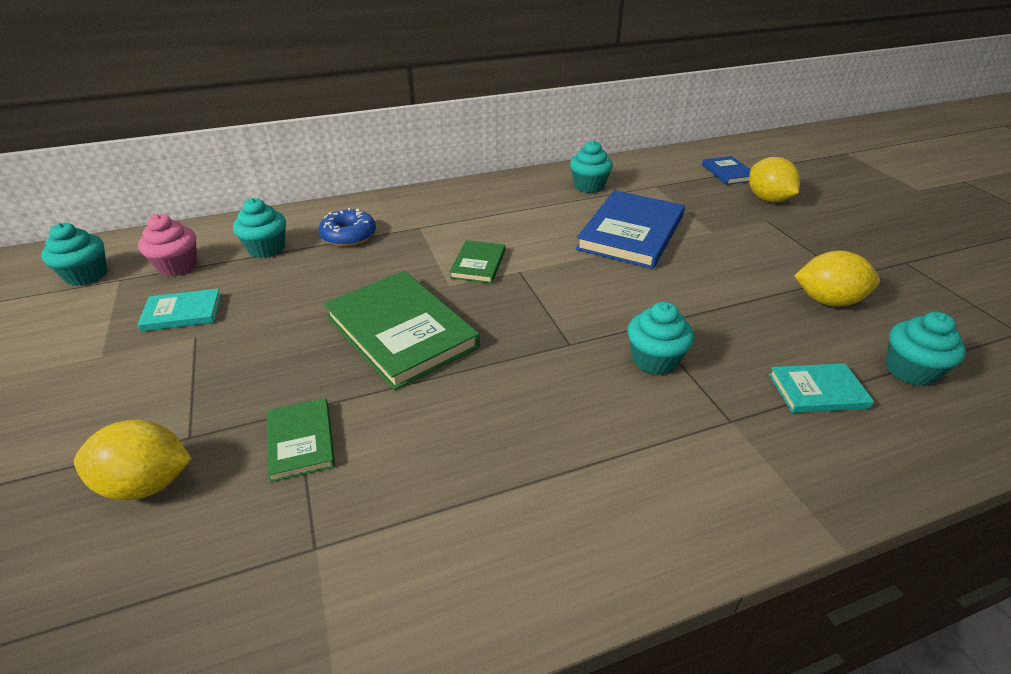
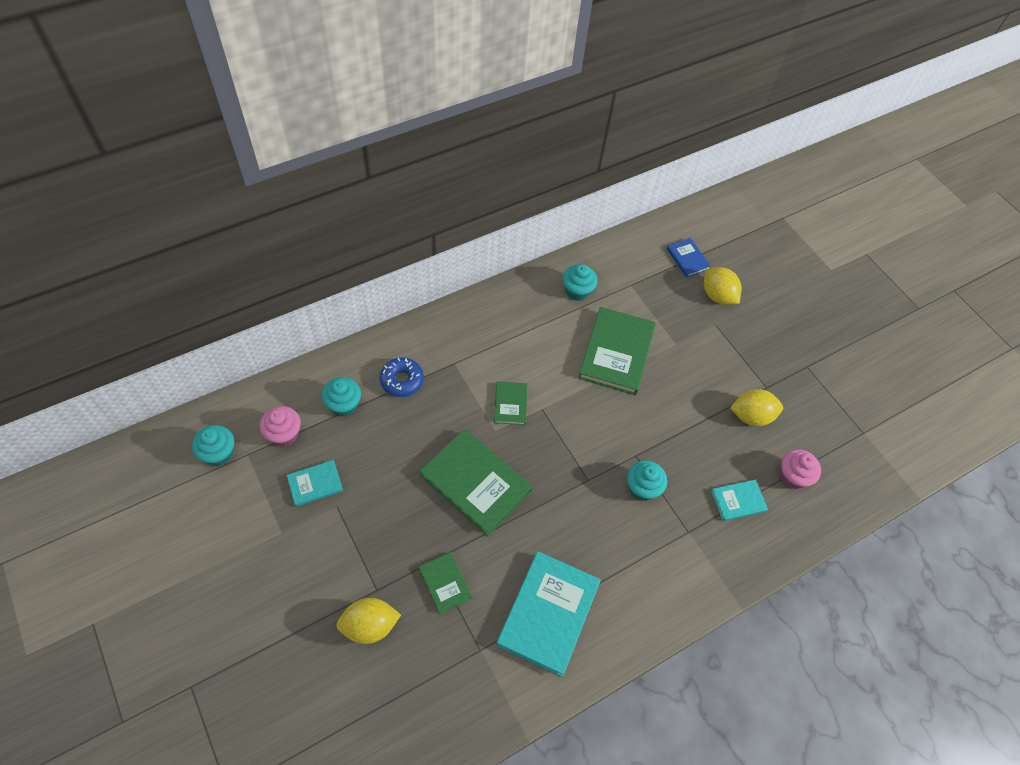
camera: 15 degrees left, 20 degrees up
(460, 506) = (548, 613): none -> turquoise book
(631, 233) = (616, 353): blue book -> green book
(910, 370) = (792, 476): turquoise cupcake -> pink cupcake

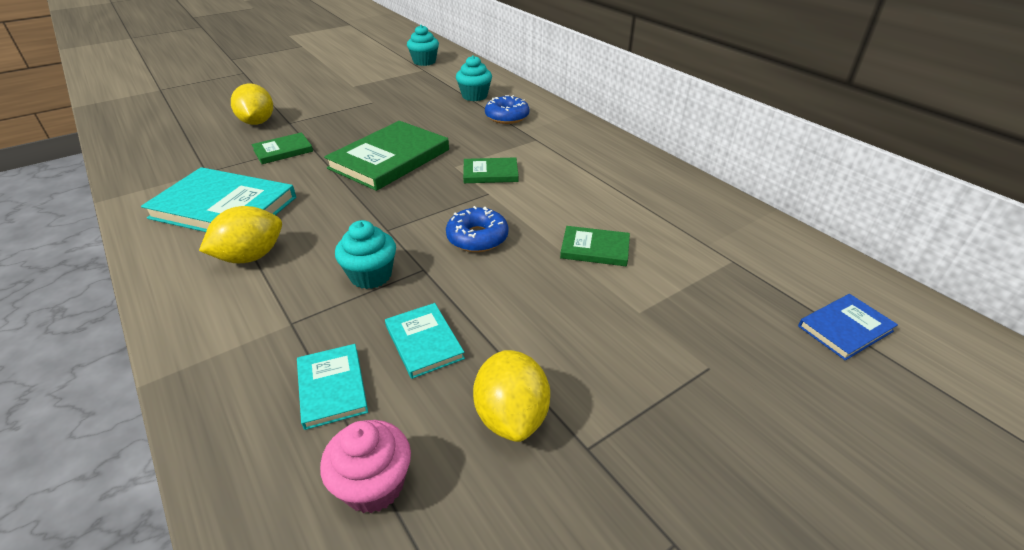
camera: 90 degrees right, 20 degrees down
(284, 434) = (442, 79): pink cupcake -> none
(315, 484) = (395, 93): turquoise book -> turquoise book (424, 342)
(577, 291) = (686, 212): turquoise cupcake -> none
(601, 420) = (477, 238): none -> blue donut
(616, 353) = (595, 248): green book -> green book, size x0.51
(717, 296) = (784, 371): yellow lemon -> yellow lemon (251, 256)

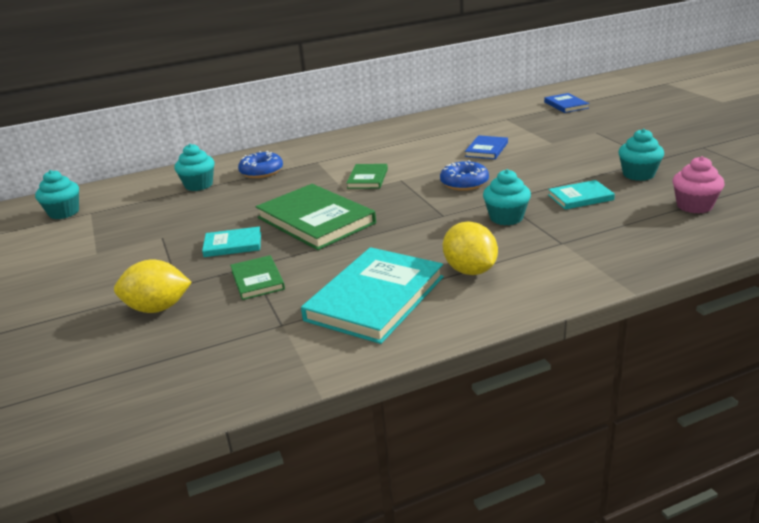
camera: 75 degrees left, 10 degrees down
(332, 387) = (625, 222): turquoise book -> turquoise book (233, 244)
(511, 416) = (638, 174): yellow lemon -> turquoise cupcake
(595, 248) = (486, 149): green book -> blue book

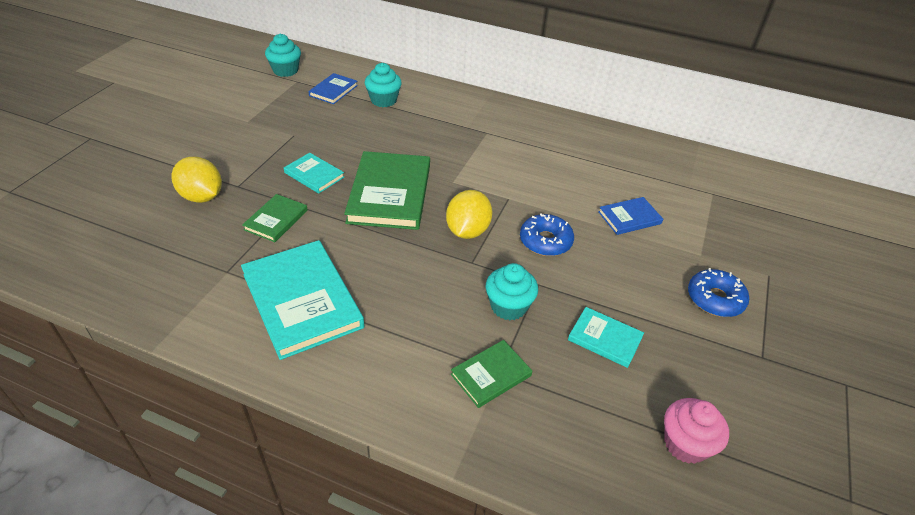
camera: 40 degrees right, 15 degrees up
(261, 171) = (437, 115): blue donut -> blue donut (715, 299)
(367, 178) = (489, 178): green book -> green book (491, 375)
(375, 298) = (302, 301): turquoise book -> turquoise book turned 75 degrees clockwise
(470, 270) = (393, 334): yellow lemon -> yellow lemon (467, 231)
(566, 105) = (805, 218): blue book -> blue book (333, 90)
(638, 174) = (707, 360): turquoise cupcake -> none

